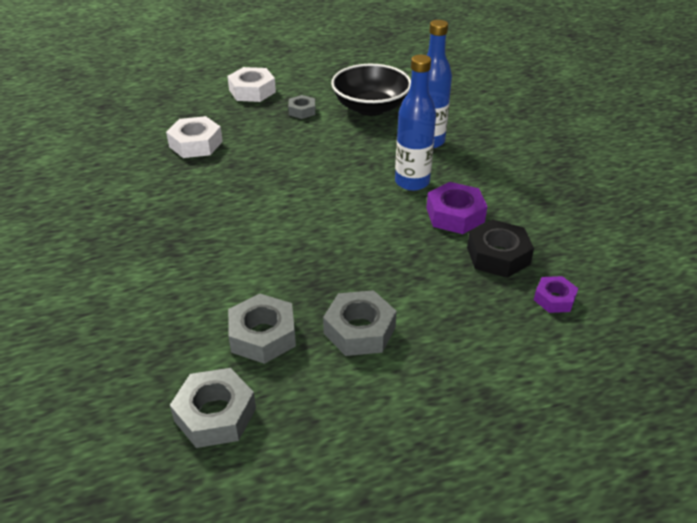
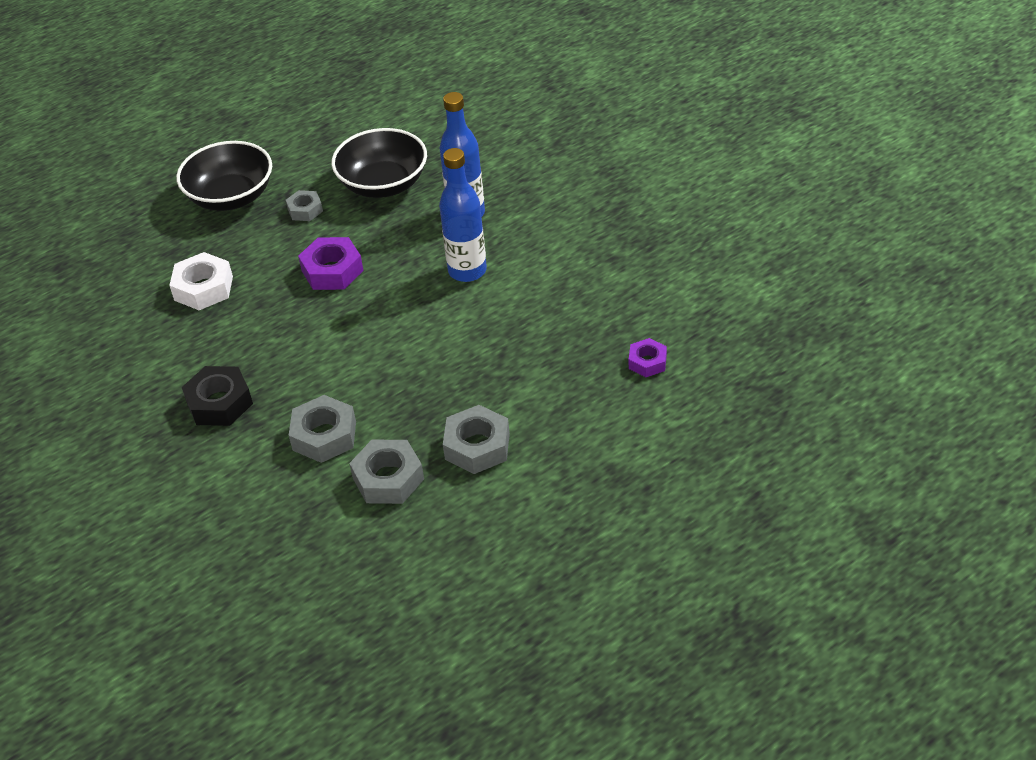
camera: 15 degrees left, 5 degrees up
(215, 414) = (380, 560): grey nut -> grey nut (324, 435)
(252, 91) = (231, 197): white nut -> black bowl
(455, 215) = (525, 298): purple nut -> purple nut (332, 270)
(498, 256) = (582, 332): black nut -> black nut (219, 403)

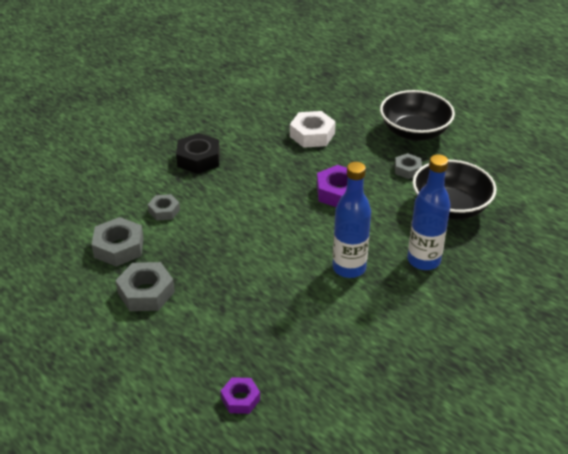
camera: 80 degrees right, 5 degrees down
(324, 435) = (164, 211): grey nut -> grey nut, size x0.61

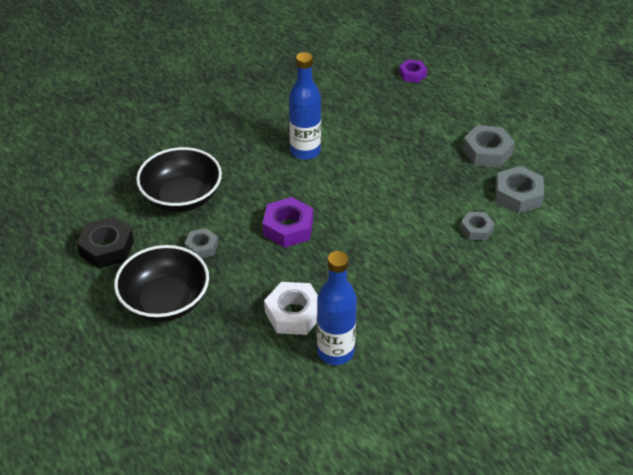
camera: 170 degrees left, 5 degrees up
(198, 159) = (439, 294): black nut -> black nut (107, 248)
(423, 260) = (236, 150): blue bottle -> blue bottle (335, 352)

